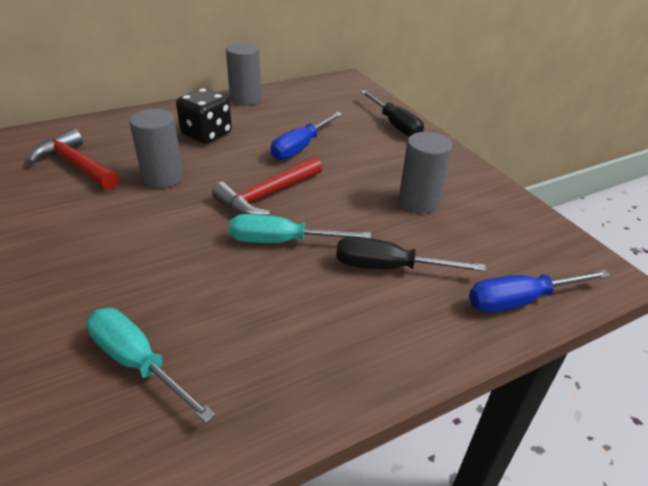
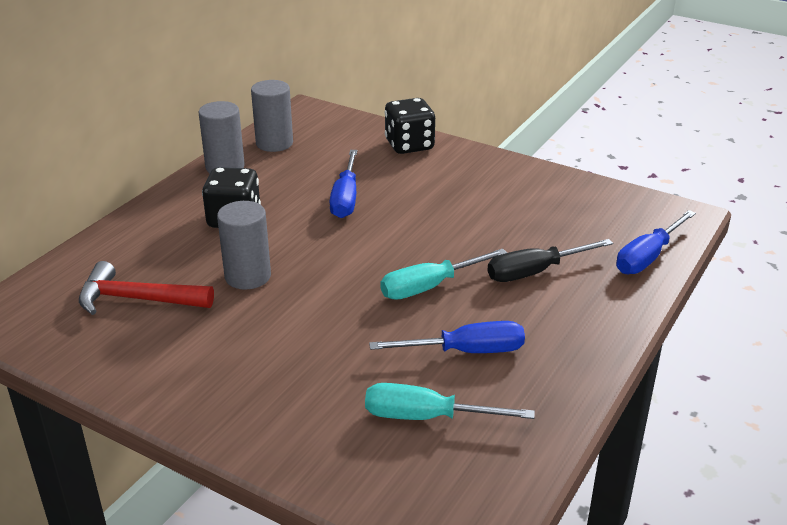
camera: 30 degrees left, 5 degrees down
(244, 315) = (466, 351): none -> blue screwdriver
(267, 196) = (370, 255): red hammer -> none
(395, 125) = (409, 145): black screwdriver -> black dice
(419, 201) = (504, 210): grey cylinder -> grey cylinder (274, 143)

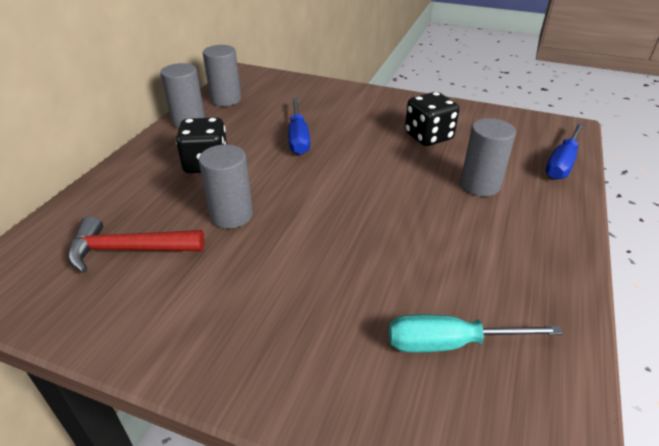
camera: 10 degrees left, 5 degrees up
(409, 145) = (335, 93): black dice -> black dice (428, 137)
(429, 287) = (398, 208): turquoise screwdriver -> none
(466, 351) = (456, 266): blue screwdriver -> none
(535, 272) = (480, 185): black screwdriver -> grey cylinder

